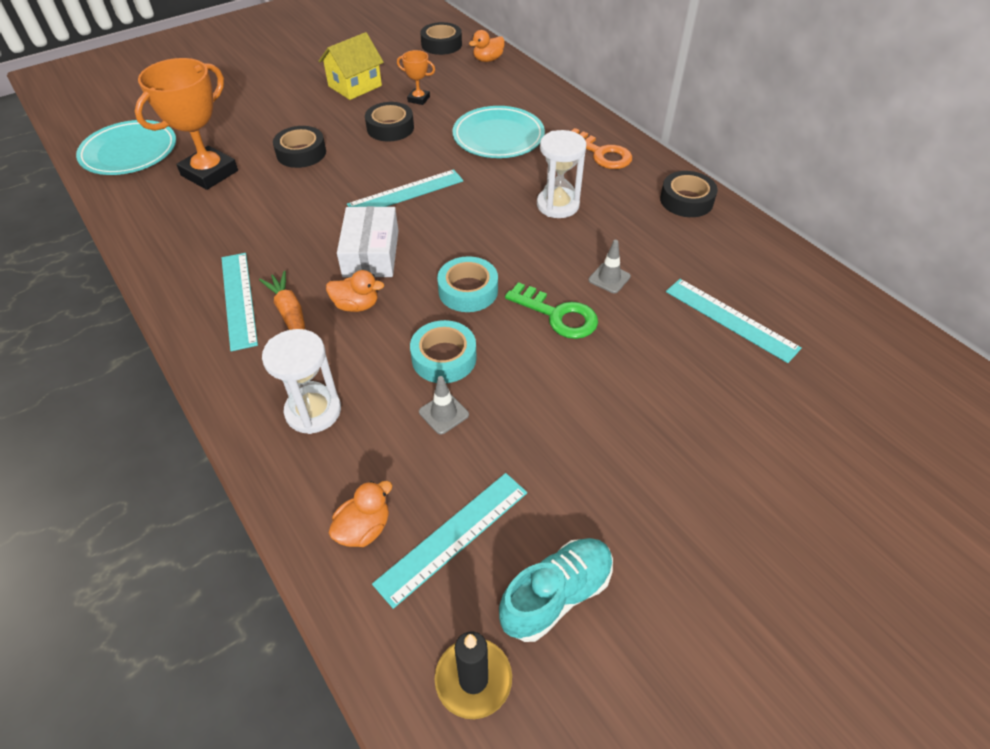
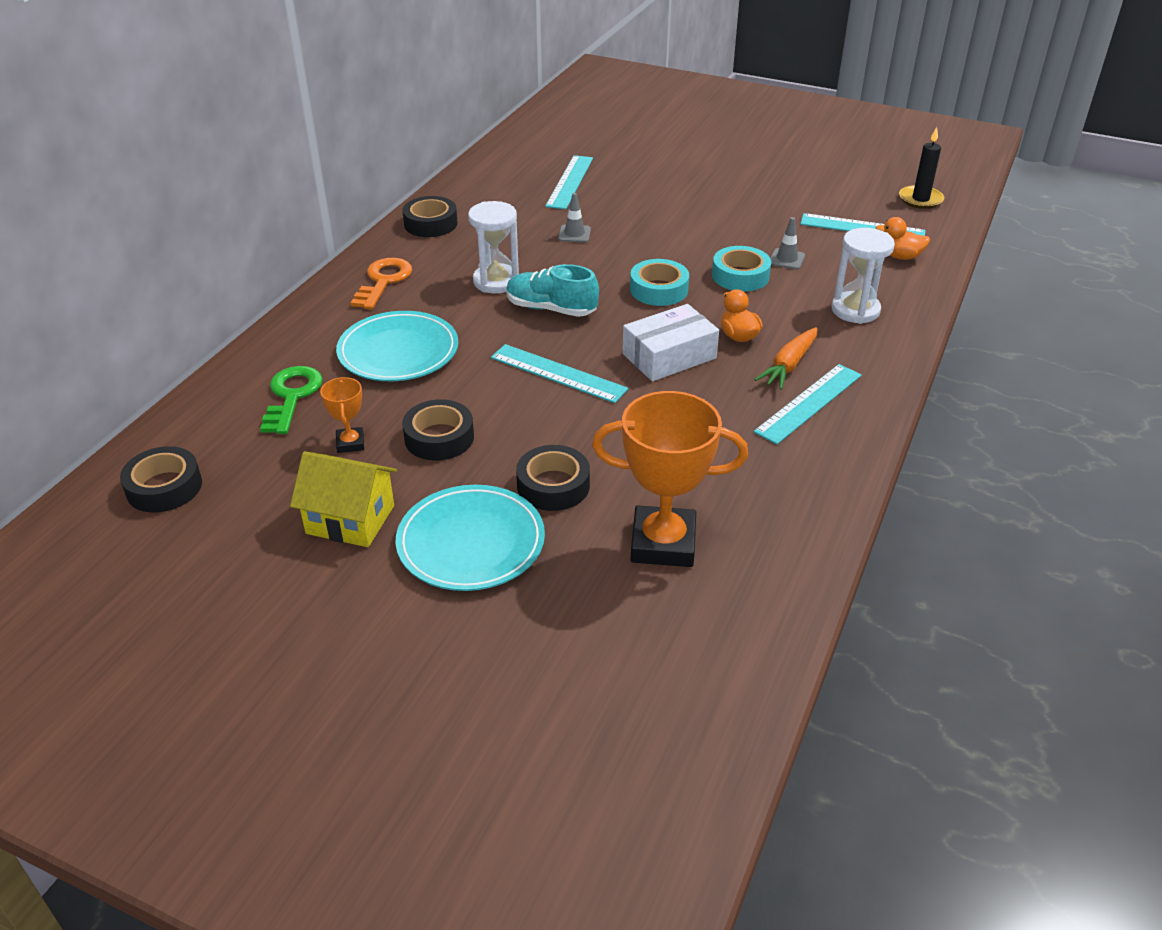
camera: 120 degrees left, 10 degrees down
(129, 152) = (697, 661): turquoise plate -> turquoise plate (471, 542)
(488, 60) = (197, 424): orange duck -> none
(556, 595) = (849, 191): turquoise shoe -> turquoise shoe (551, 309)
(558, 315) = (641, 244): green key -> green key (291, 396)

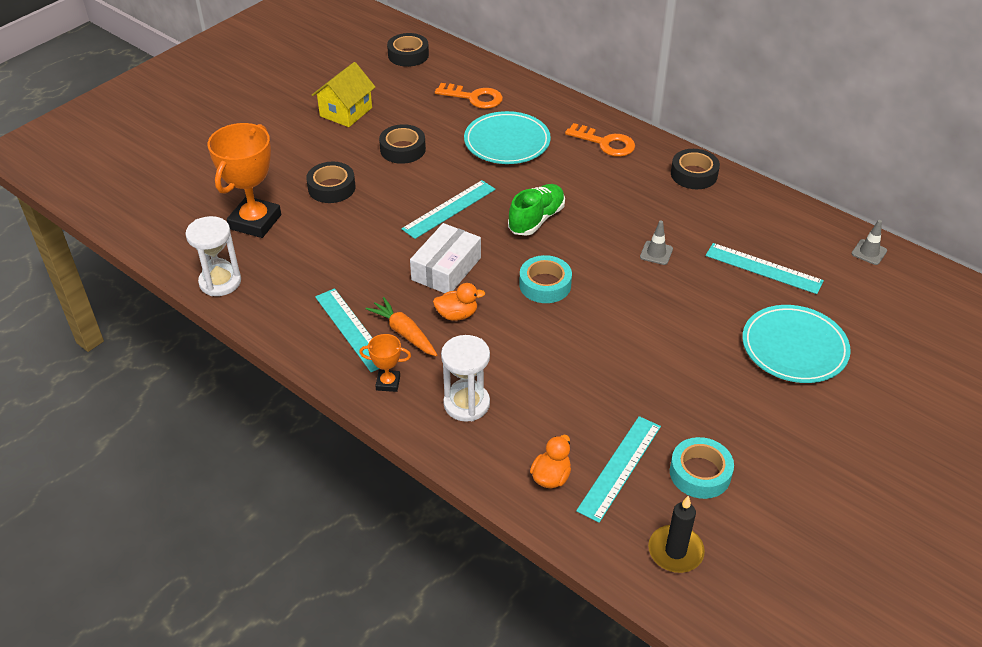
camera: 105 degrees right, 5 degrees up
(291, 396) = (474, 98): green key -> orange key
(350, 443) = (415, 116): orange trophy -> orange trophy (388, 383)
(471, 542) = (301, 150): turquoise plate -> turquoise plate (794, 347)
(496, 281) = (587, 197): white hourglass -> white hourglass (220, 282)
(551, 309) = (536, 219): turquoise shoe -> green shoe
(669, 356) = (446, 269): white box -> white box turned 45 degrees clockwise
(740, 276) = (551, 342): turquoise tape -> turquoise tape (700, 473)
(786, 259) = (571, 384): grey traffic cone -> grey traffic cone (869, 252)

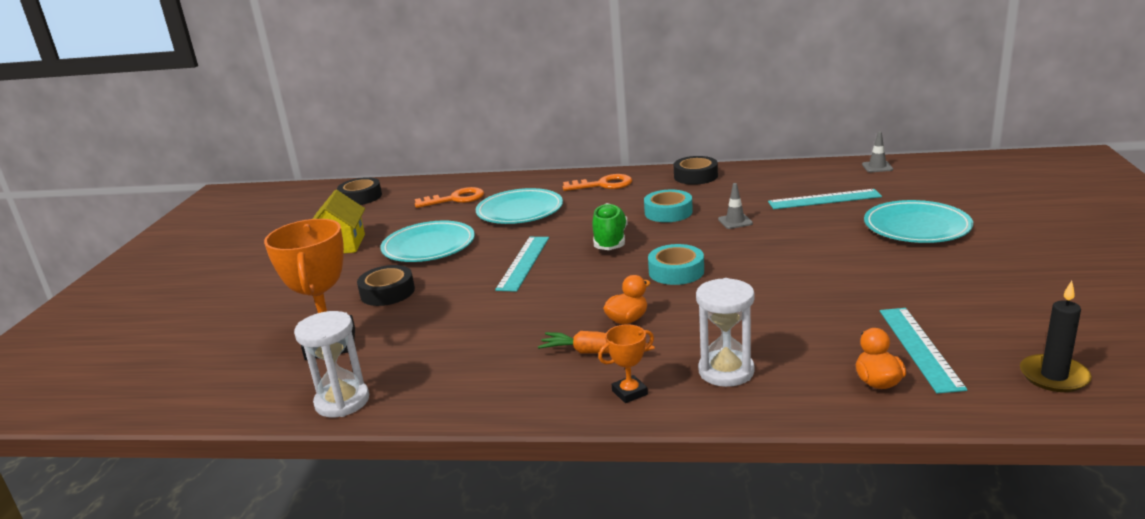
camera: 30 degrees left, 20 degrees down
(352, 329) = (538, 372): turquoise ruler -> none
(403, 149) = (429, 246): black tape -> turquoise plate
(446, 269) = (574, 297): white box -> none
(700, 473) = (982, 321): turquoise tape -> turquoise tape (668, 212)

